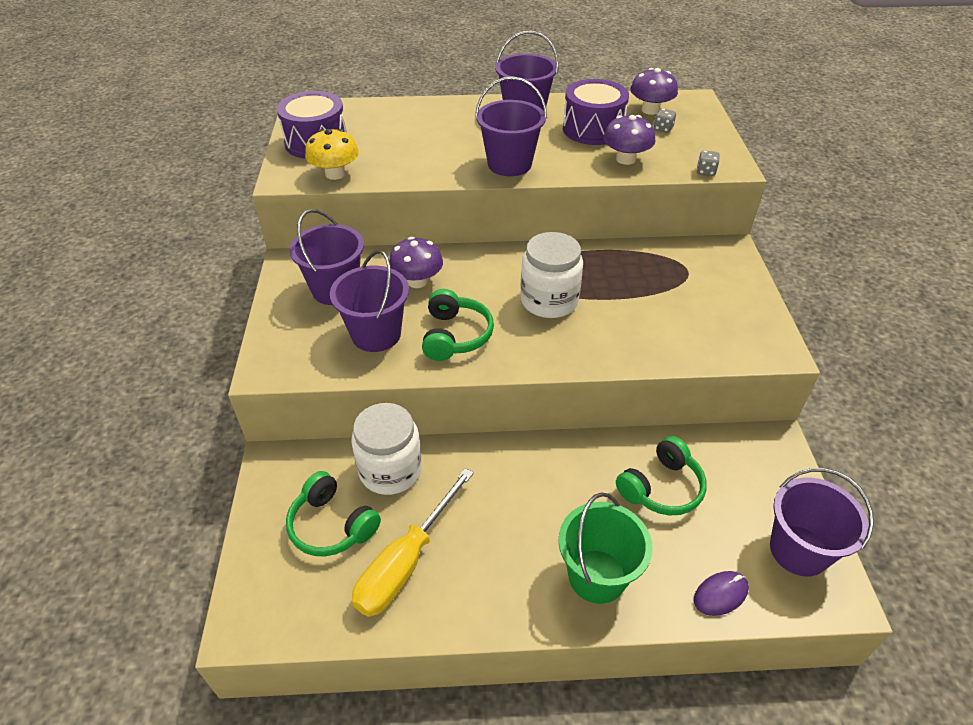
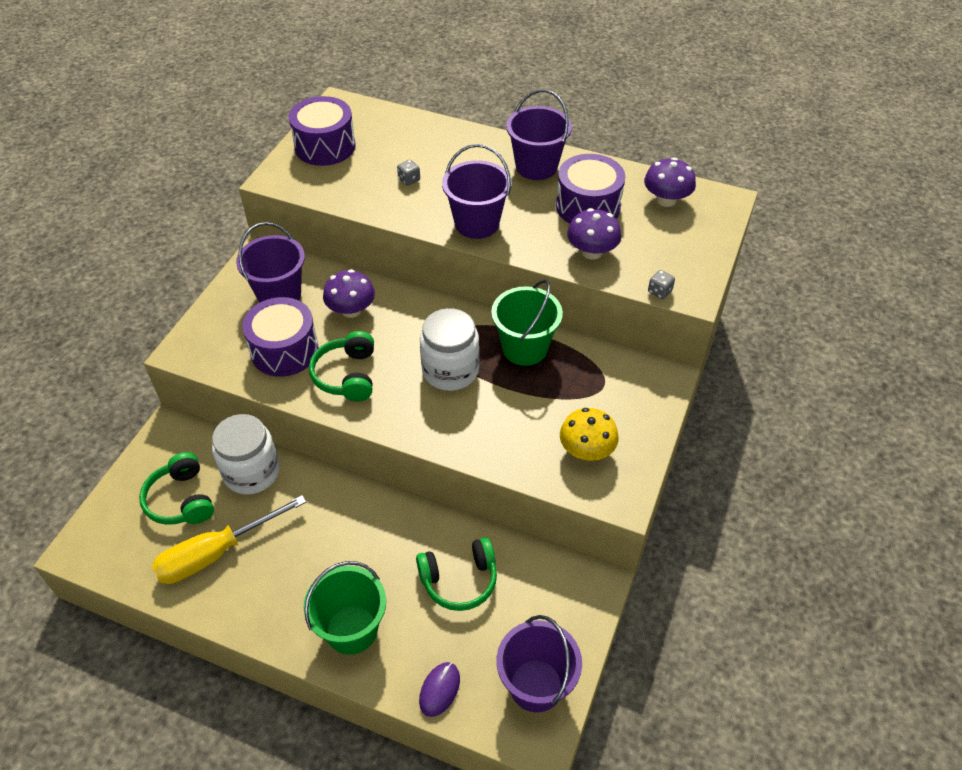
camera: 25 degrees right, 5 degrees up
(335, 174) = (318, 186): yellow mushroom -> yellow mushroom (586, 450)
(376, 334) = (284, 350): purple bucket -> purple drum
(455, 335) = (347, 375): green headphones -> green headphones turned 150 degrees clockwise
(599, 263) = (524, 348): none -> green bucket
(663, 129) = (659, 227): grey dice -> grey dice (409, 180)
(720, 594) = (439, 690): purple mouse -> purple mouse turned 60 degrees counterclockwise

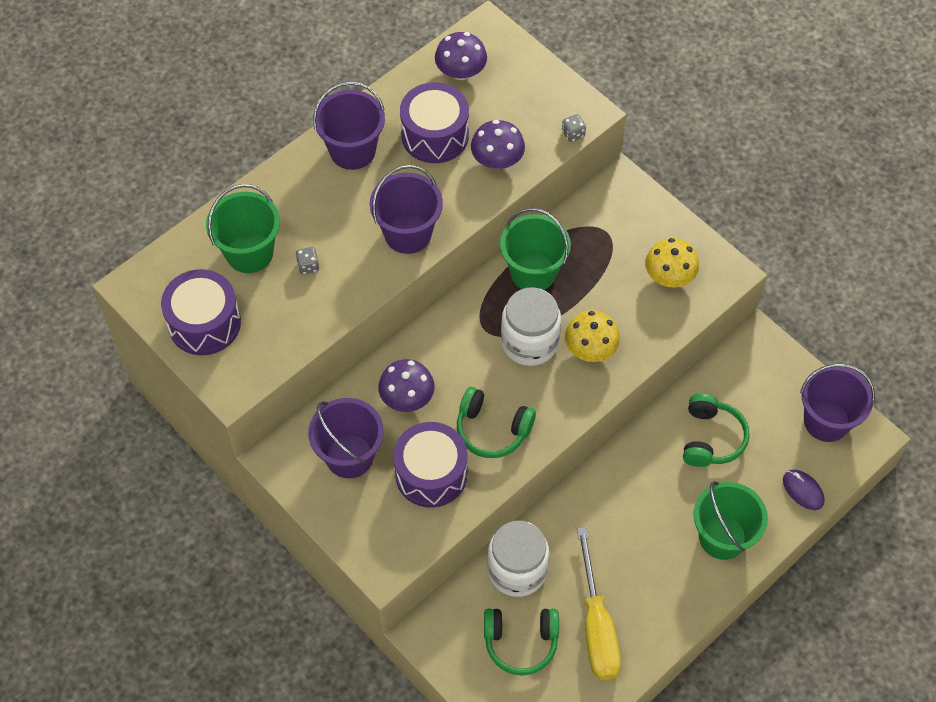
camera: 65 degrees left, 10 degrees up
(402, 146) = (249, 253): none -> green bucket
(468, 416) = (590, 349): none -> yellow mushroom

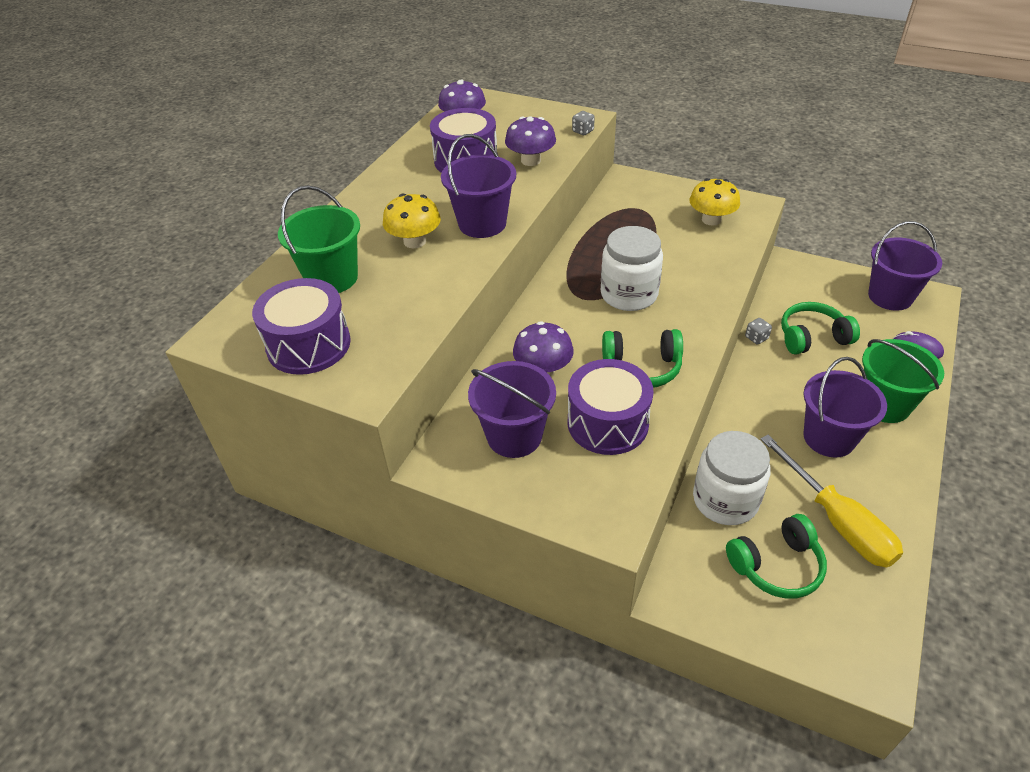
camera: 20 degrees left, 15 degrees down
(308, 266) = (398, 271): grey dice -> grey dice (756, 338)
(352, 150) = (397, 187): purple bucket -> purple bucket (829, 438)
(533, 272) = (597, 249): green bucket -> none
(590, 349) = (685, 283): yellow mushroom -> yellow mushroom (414, 241)
(711, 438) = (812, 337): green headphones -> green headphones turned 90 degrees counterclockwise

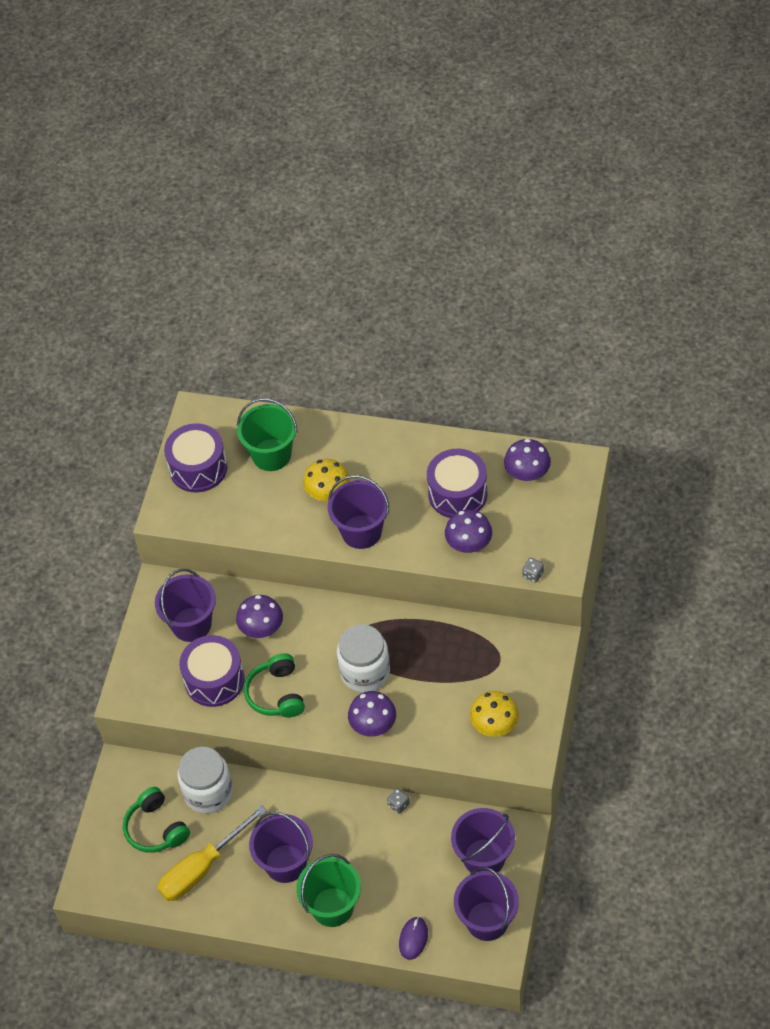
camera: 80 degrees right, 10 degrees up
(698, 296) = (373, 724): none -> purple mushroom
(812, 337) = (409, 851): green headphones -> none
(820, 289) = (484, 858): none -> purple bucket

